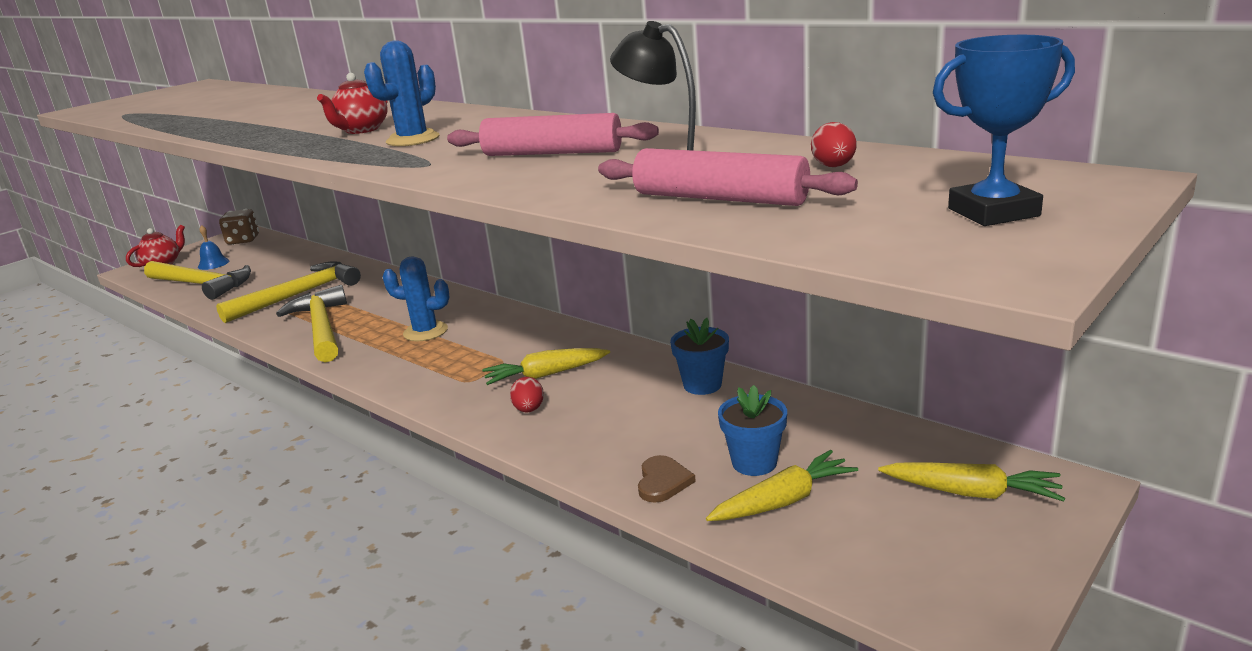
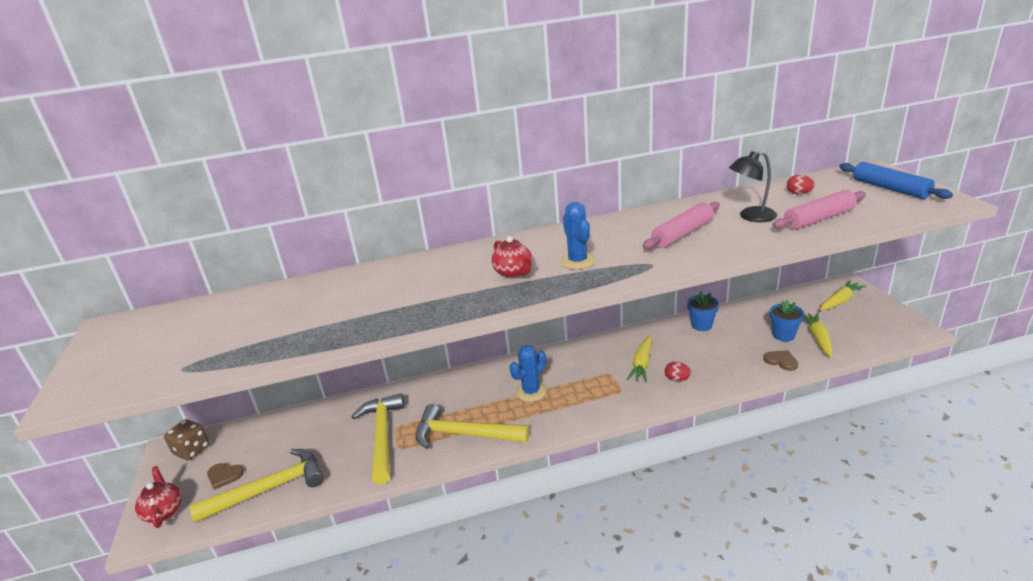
camera: 55 degrees left, 5 degrees up
(213, 264) = (224, 476): blue bell -> brown heart
(993, 212) = (890, 189): blue trophy -> blue rolling pin

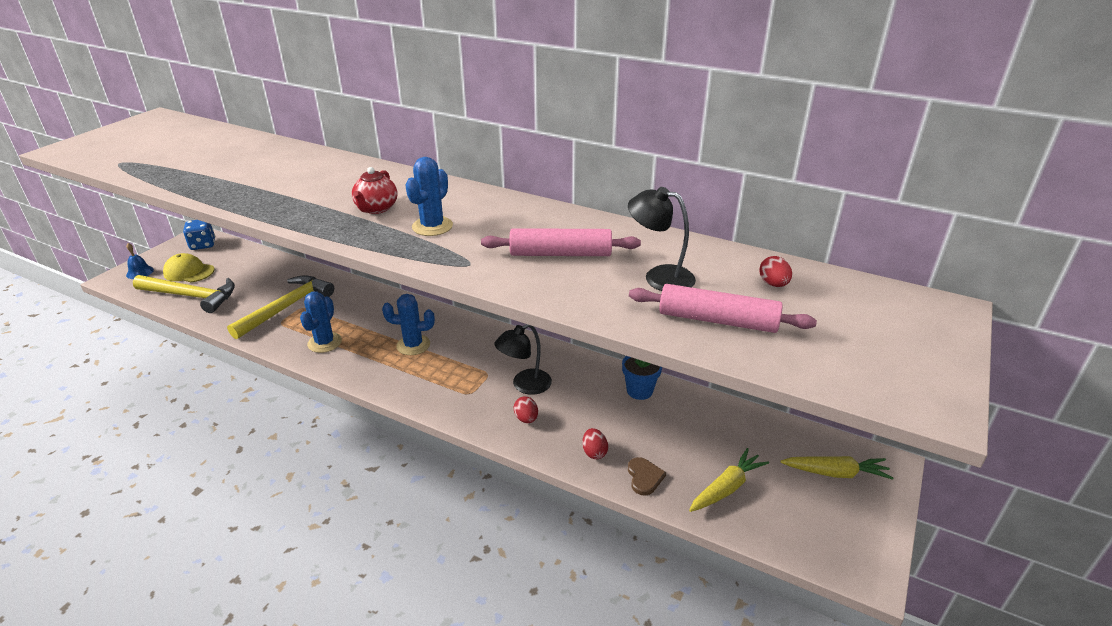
camera: 40 degrees right, 5 degrees up
(164, 511) = (140, 272): red teapot -> blue bell
(192, 450) = (203, 245): brown dice -> blue dice
(224, 476) = (189, 272): brown heart -> yellow cap
(464, 434) = (325, 342): yellow hammer -> blue cactus
(642, 364) = (525, 385): yellow carrot -> black lamp
(739, 368) = (594, 452): none -> red egg
(783, 335) = (697, 457): blue flower pot -> none
(890, 189) = (897, 343): blue rolling pin -> none

